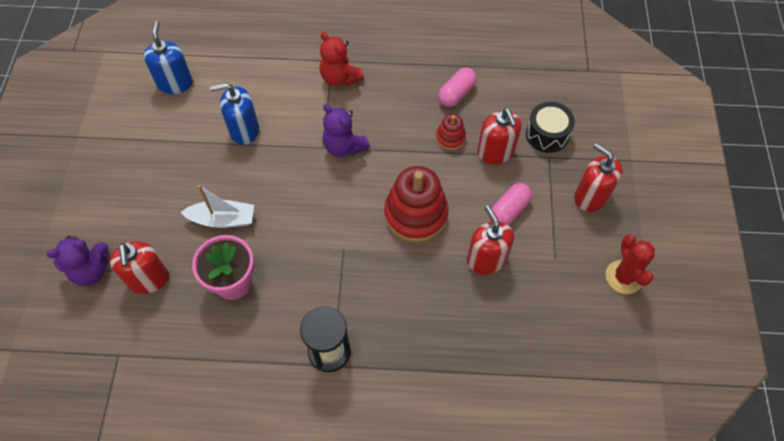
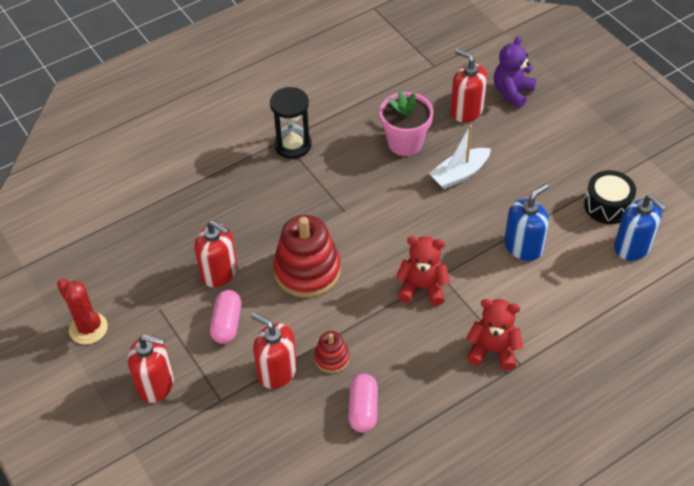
camera: 145 degrees right, 10 degrees down
(344, 146) = (422, 288): purple teddy bear -> red teddy bear
(547, 134) = (237, 423): black drum -> black drum (607, 206)

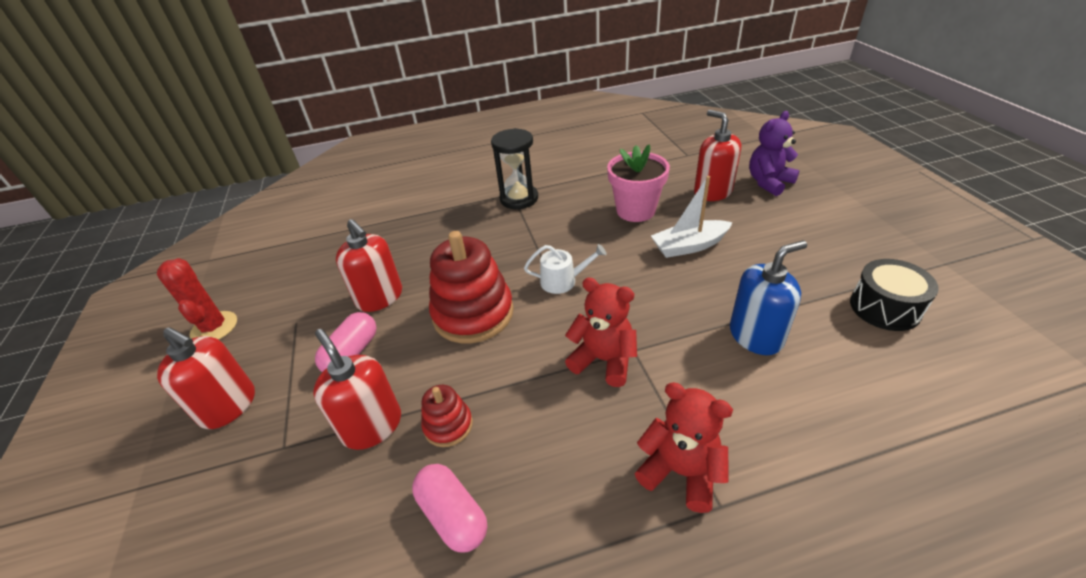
camera: 20 degrees right, 10 degrees down
(363, 409) = (453, 515): pink capsule -> pink capsule turned 60 degrees counterclockwise
(368, 227) = (563, 281): none -> white watering can
(632, 247) = (926, 366): blue soap dispenser -> none

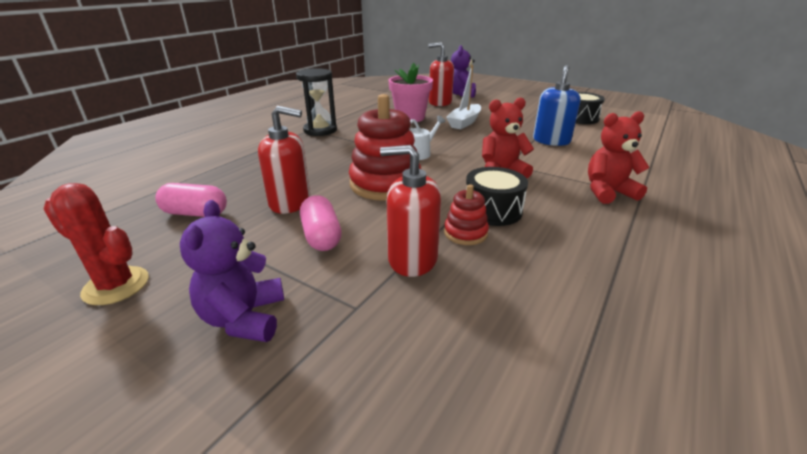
camera: 45 degrees left, 10 degrees down
(228, 406) = (244, 318): red soap dispenser -> purple teddy bear
(453, 515) = (544, 264): pink capsule -> pink capsule (195, 213)
(512, 412) = (492, 210): none -> black drum

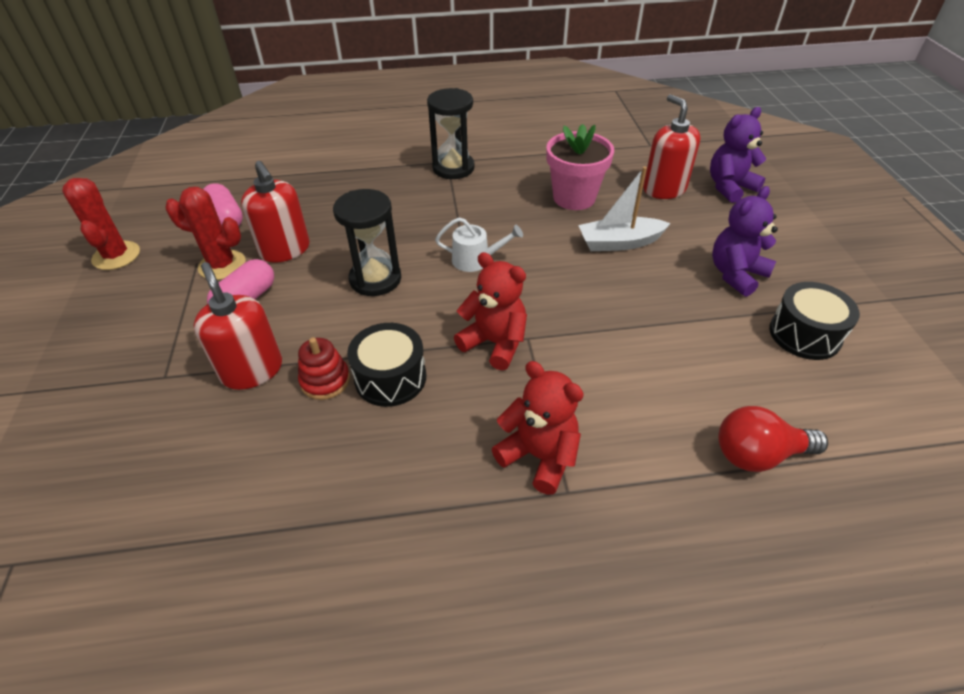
camera: 50 degrees right, 15 degrees up
(244, 318) = (119, 332): purple teddy bear -> purple teddy bear (736, 274)
(255, 233) = (222, 265): none -> red cactus
(385, 184) = (375, 279): red stacking toy -> black hourglass
(551, 141) = (658, 342): blue soap dispenser -> none
(647, 150) = (758, 454): none -> red light bulb

